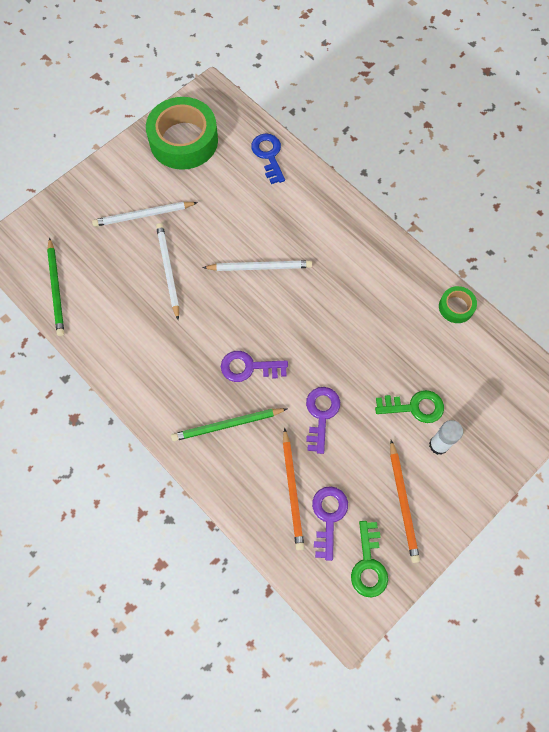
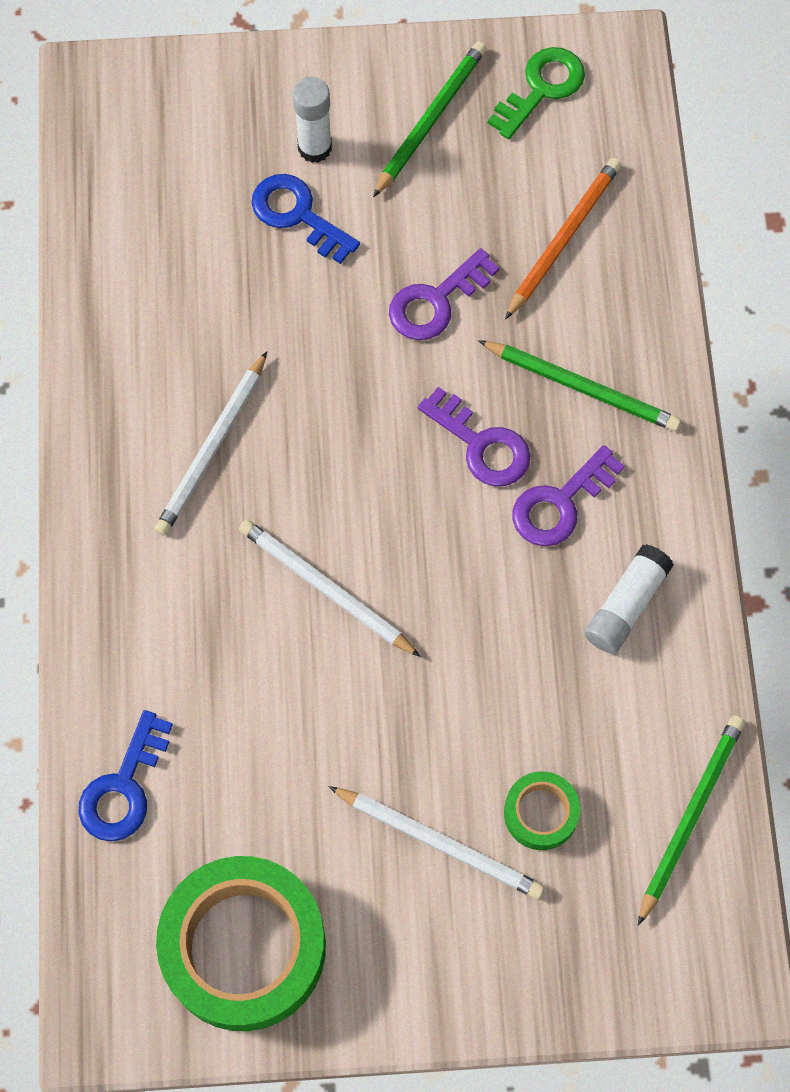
camera: 140 degrees left, 0 degrees up
(138, 347) = (626, 605): none -> white glue stick
(168, 270) = (478, 701): white pencil -> white pencil (212, 448)
(328, 516) = (543, 175): purple key -> purple key (560, 504)
(403, 502) = (430, 119): orange pencil -> green pencil
(414, 407) = (297, 215): green key -> blue key
(456, 307) = (96, 297): green tape -> green tape (540, 813)

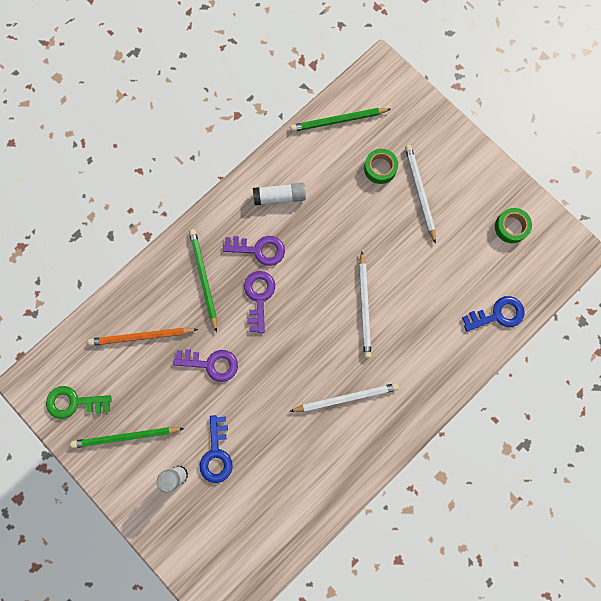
camera: 130 degrees left, 10 degrees up
(244, 947) = (511, 227): green tape -> green tape, size x0.47

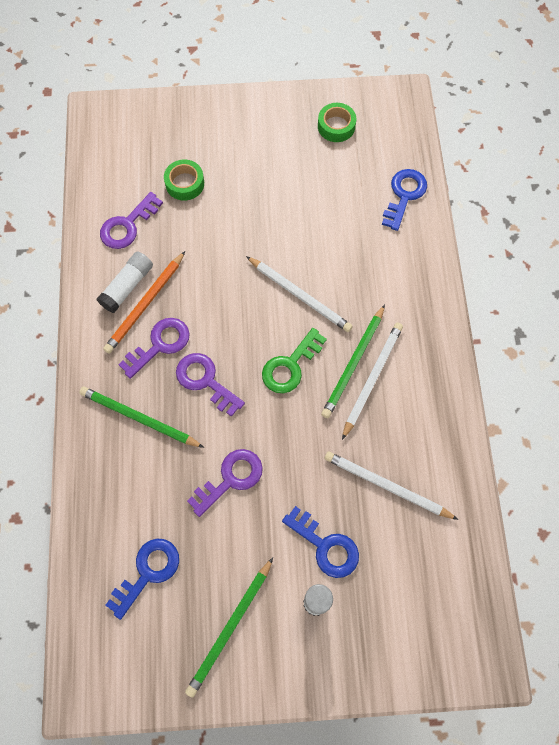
camera: 50 degrees left, 10 degrees down
(74, 402) = (145, 657): green key -> green key (290, 366)
(120, 363) = (148, 572): none -> blue key
(142, 337) = (141, 527): orange pencil -> orange pencil (145, 304)
(320, 160) = (127, 225): none -> purple key
(338, 121) = (107, 182): green pencil -> green pencil (353, 363)
(419, 193) = (238, 170): white pencil -> white pencil (386, 486)

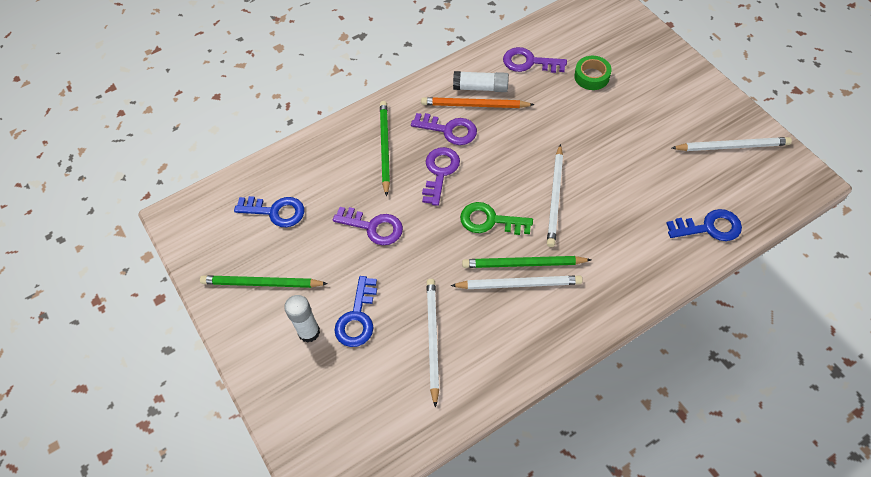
camera: 65 degrees right, 10 degrees down
(336, 126) = (732, 146): green tape -> white pencil

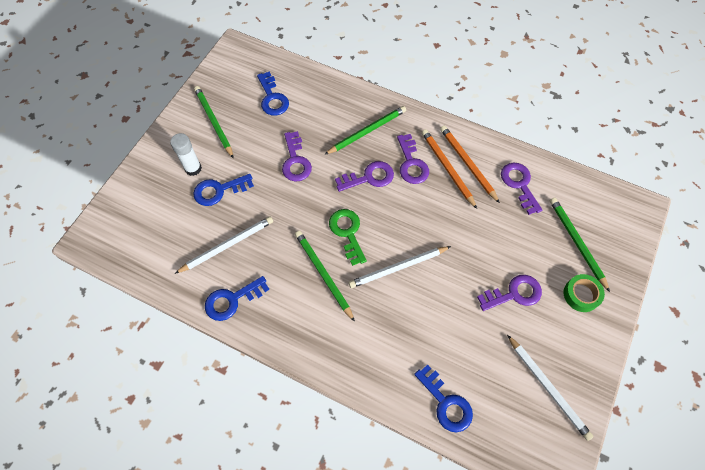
camera: 55 degrees right, 5 degrees up
(480, 88) = (467, 164): white glue stick -> orange pencil
(501, 363) = (232, 300): none -> blue key
(519, 284) = (304, 279): white pencil -> none
(591, 76) = (540, 238): green tape -> green tape (581, 295)
(611, 55) = (576, 242): none -> green pencil
(633, 123) = (514, 293): none -> purple key

